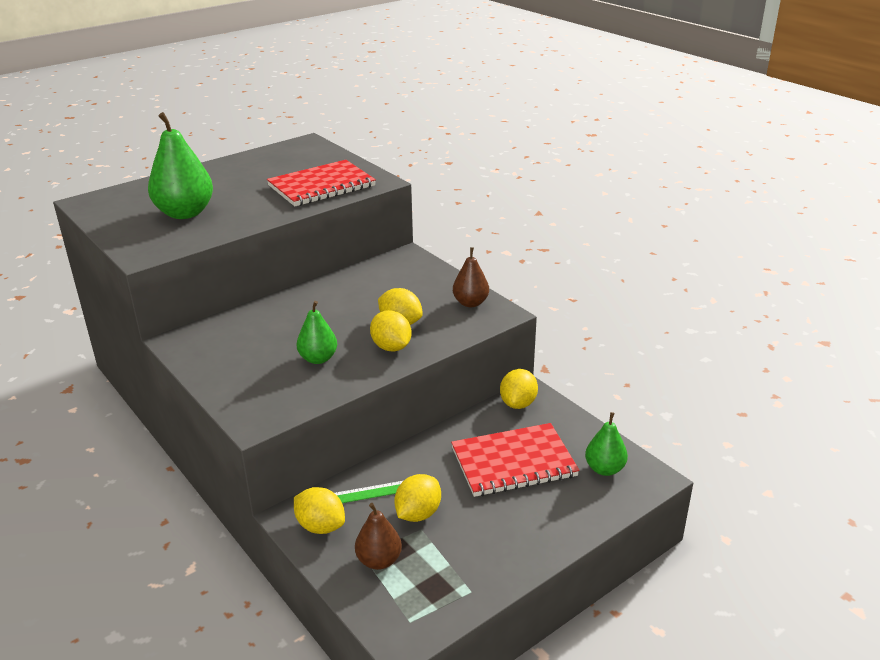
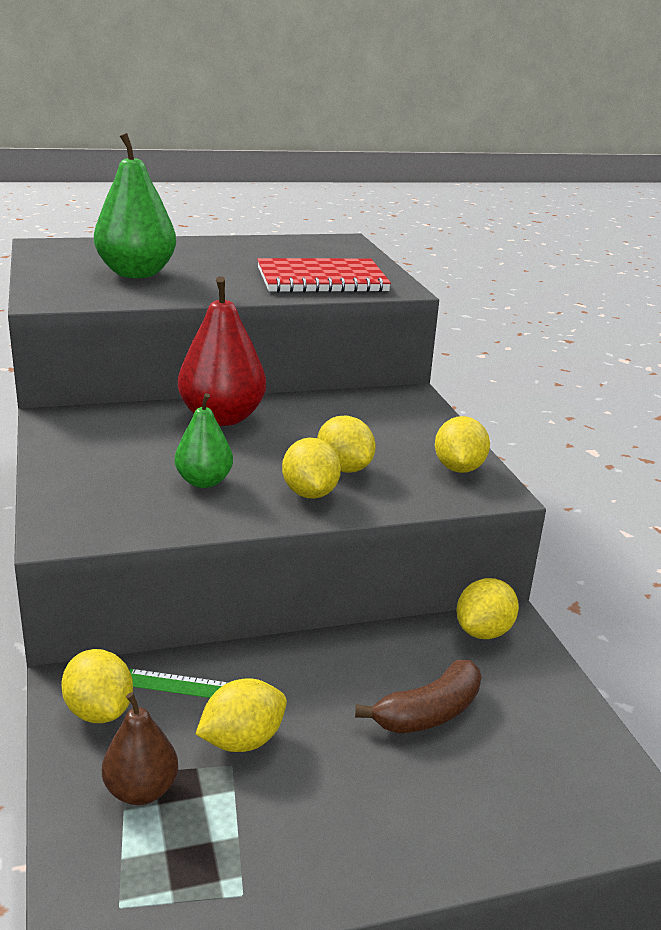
camera: 20 degrees right, 5 degrees down
(294, 308) = (222, 418): none -> red pear
(470, 303) = (458, 468): brown pear -> yellow lemon
(513, 462) = (428, 713): red notebook -> brown banana
(604, 469) = (569, 771): green pear -> none

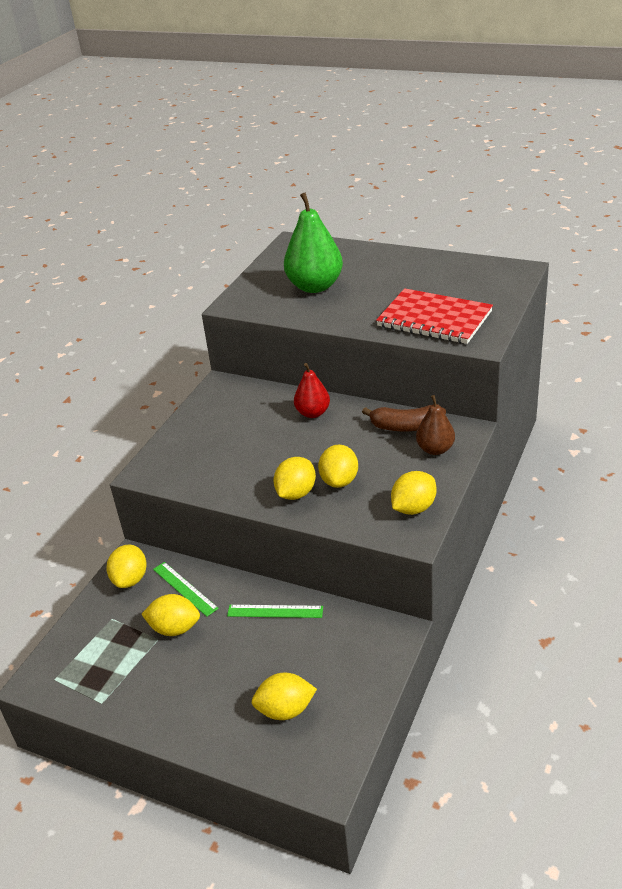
camera: 45 degrees right, 10 degrees up
(141, 790) = (109, 630): brown pear -> brown pear (435, 449)
(204, 481) = (248, 462): green pear -> none
(222, 418) = (313, 413): red pear -> red pear, size x0.58
(353, 662) = (275, 611): none -> green ruler
(428, 713) = (280, 662): brown banana -> brown banana (406, 427)
(483, 631) = (373, 628): yellow lemon -> yellow lemon (285, 710)

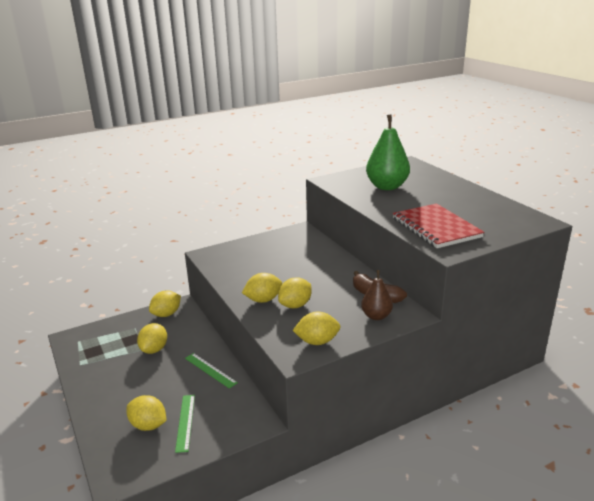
camera: 35 degrees right, 10 degrees down
(174, 628) = (154, 349): yellow lemon -> yellow lemon turned 60 degrees clockwise
(185, 588) = (184, 333): green ruler -> green ruler (185, 422)
(313, 413) = (330, 264): red pear -> none

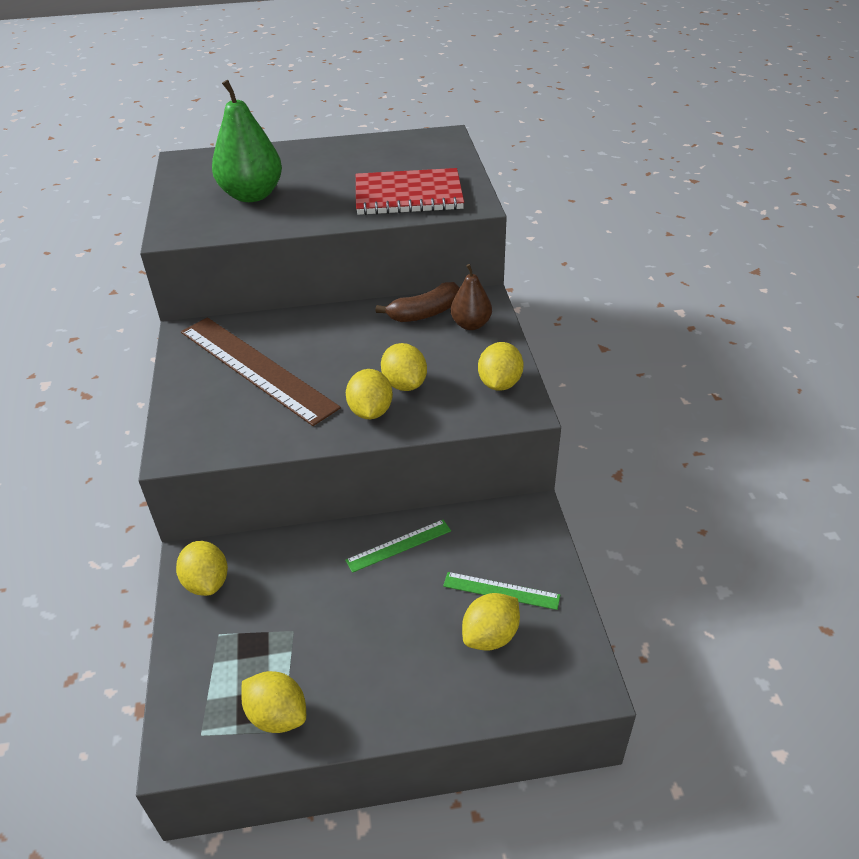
camera: 70 degrees left, 15 degrees up
(154, 349) = (304, 611): yellow lemon -> yellow lemon (277, 715)
(282, 256) = (256, 368): none -> brown ruler

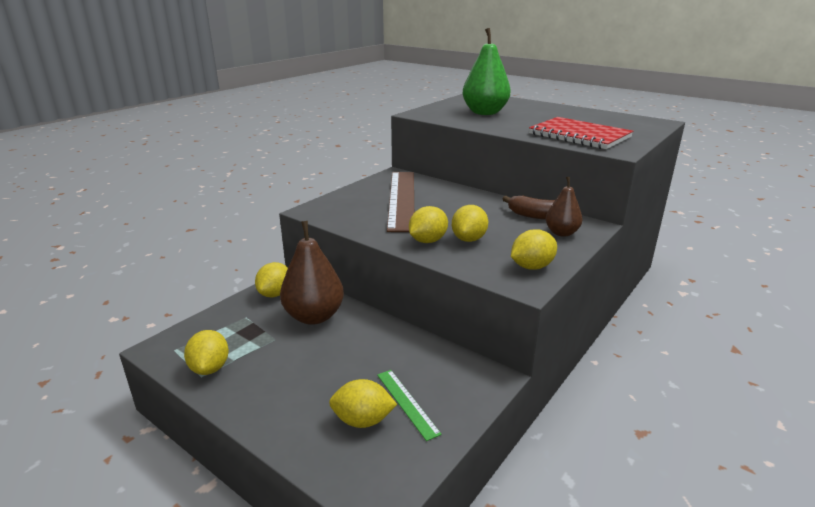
camera: 45 degrees right, 15 degrees down
(294, 575) = (314, 316): none -> brown pear
(399, 545) = (385, 339): green ruler -> none

